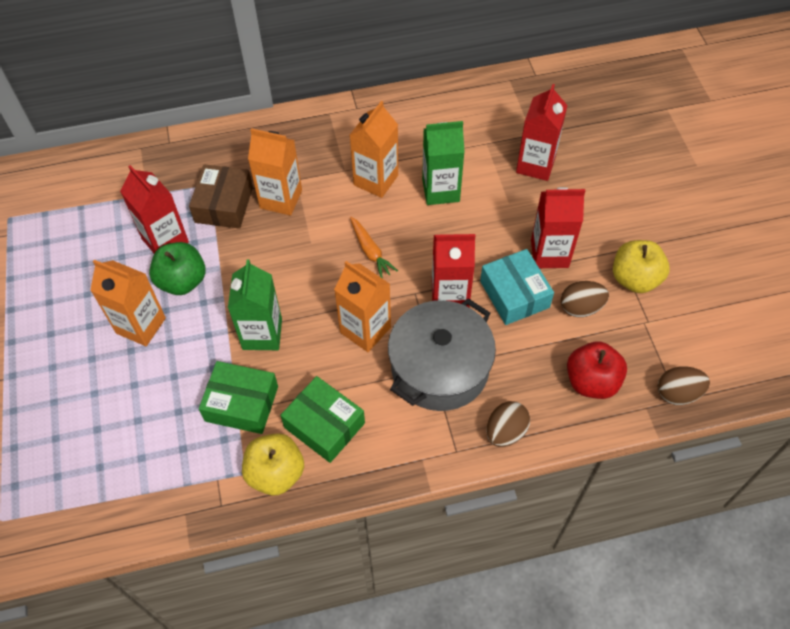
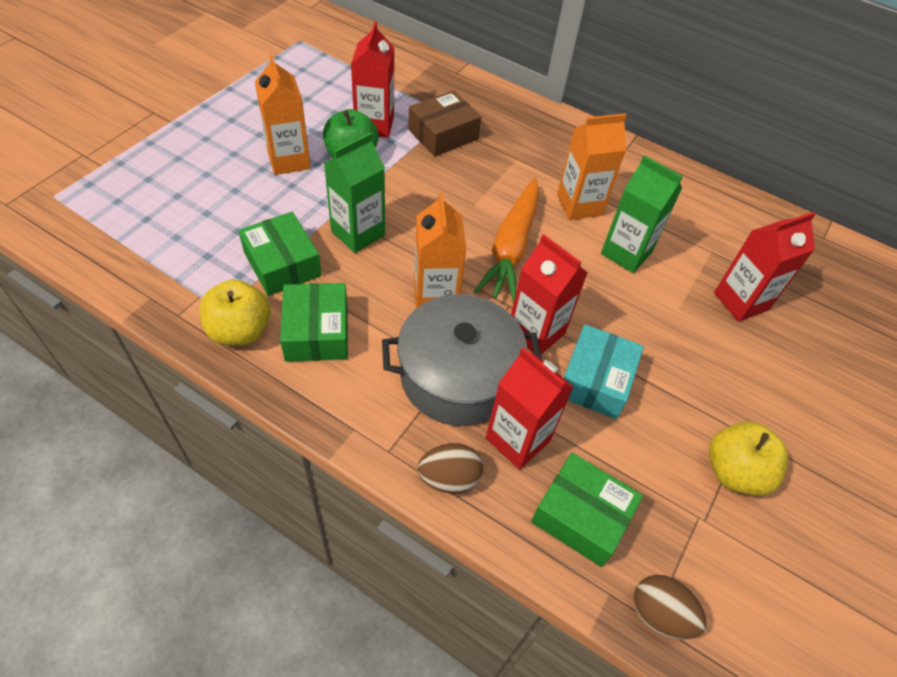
camera: 40 degrees right, 5 degrees down
(281, 199) = (488, 162): orange carton -> none
(370, 251) = (511, 248): orange carrot -> orange carrot, size x1.89
(549, 253) = (669, 378): red carton -> red carton (517, 439)
(581, 307) = (647, 446): brown egg -> none
(591, 381) = (581, 516): red apple -> green box

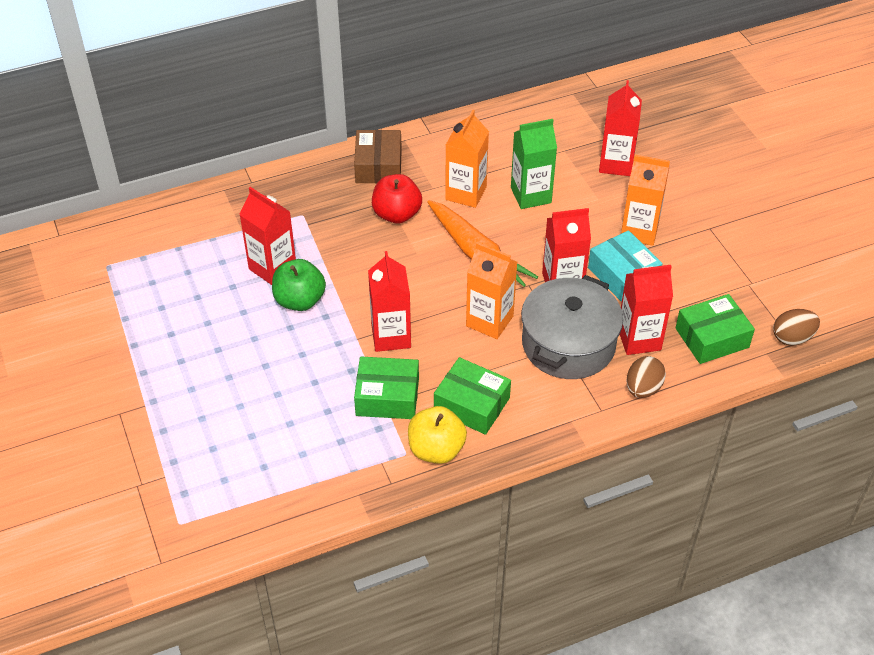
camera: 50 degrees left, 5 degrees down
(289, 160) = (269, 343): orange carton -> orange carton (639, 231)
(358, 233) = (391, 336): green carton -> red carton
(443, 134) = (322, 230): brown box -> brown box (378, 166)
(507, 171) = (397, 214): none -> red apple
(734, 471) = (731, 249): yellow apple -> none

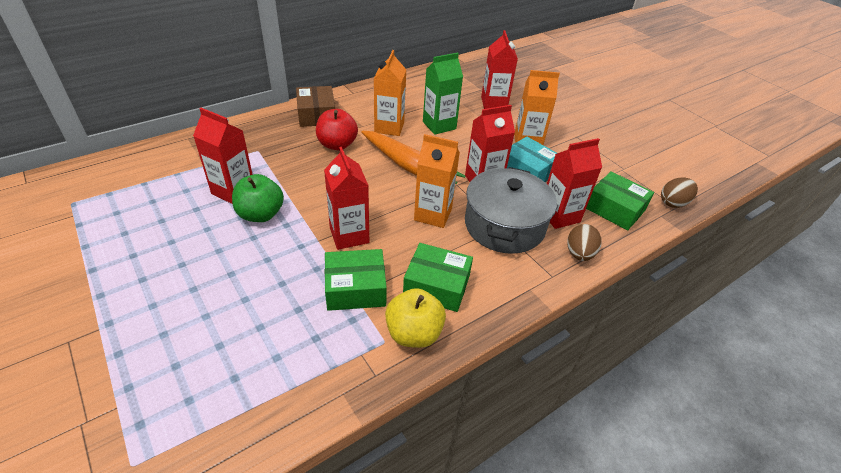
camera: 15 degrees left, 5 degrees down
(712, 338) = (614, 209): green box -> green box turned 75 degrees clockwise

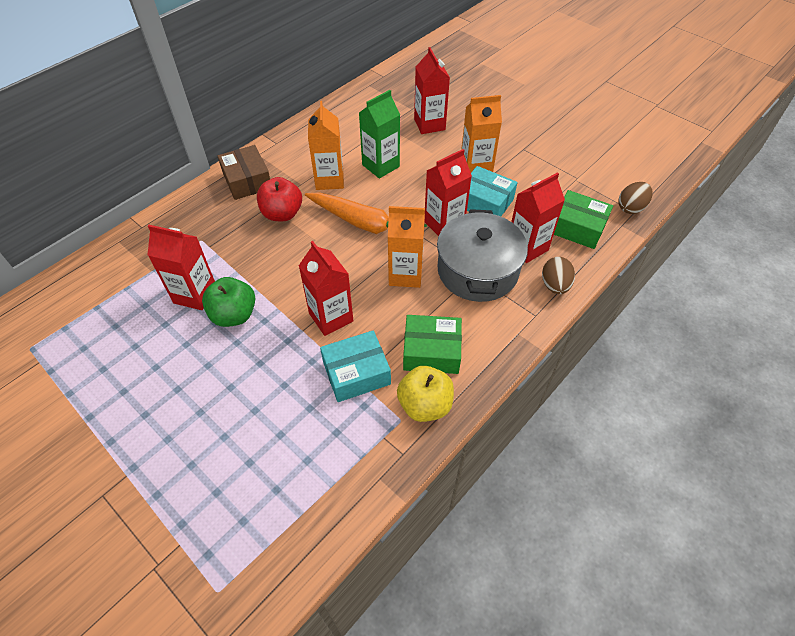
camera: 10 degrees left, 10 degrees up
(355, 288) = (356, 373): green box -> turquoise box

